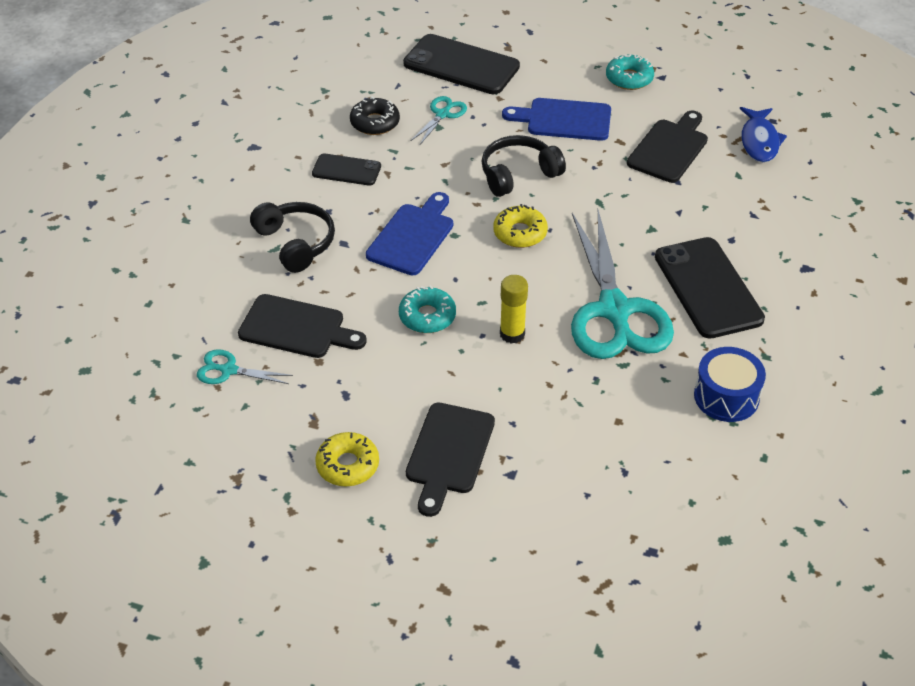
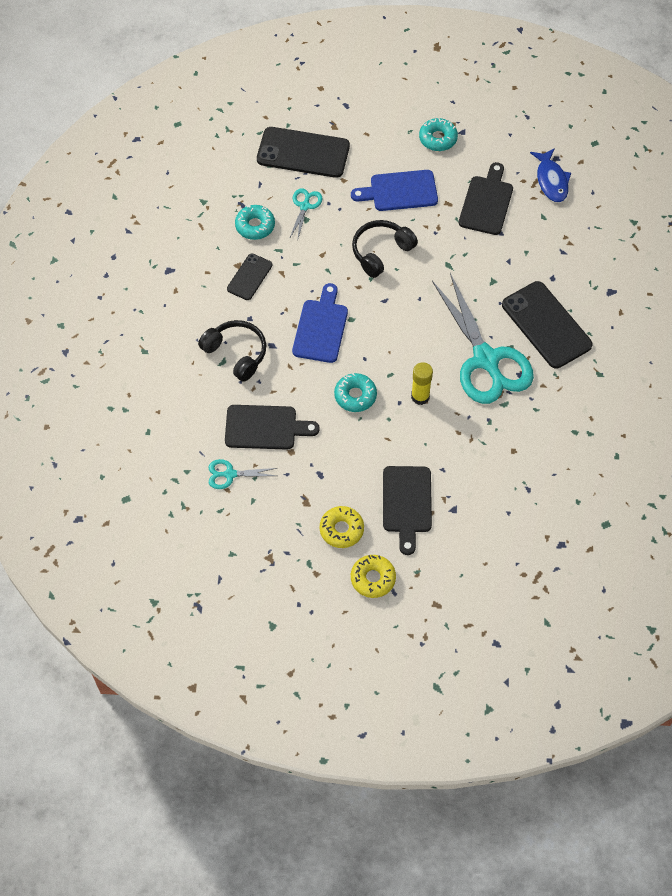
camera: 15 degrees left, 15 degrees up
(346, 170) = (249, 277): black phone -> black phone turned 60 degrees counterclockwise
(375, 123) = (255, 226): black donut -> turquoise donut
(520, 233) = (399, 306): yellow donut -> yellow donut (373, 578)
(726, 396) = (580, 413): blue drum -> none

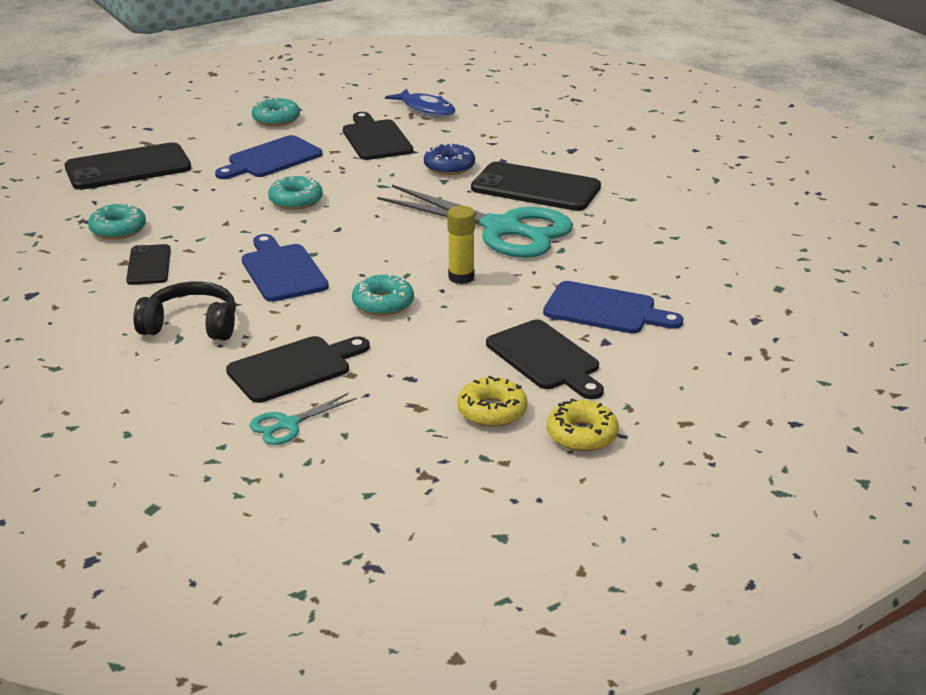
camera: 35 degrees left, 30 degrees down
(305, 206) = (168, 199): turquoise scissors -> none
(381, 252) = (296, 200): black headphones -> turquoise donut
(479, 480) = (605, 310): none -> blue cutting board
(509, 266) = (449, 167): none -> blue donut

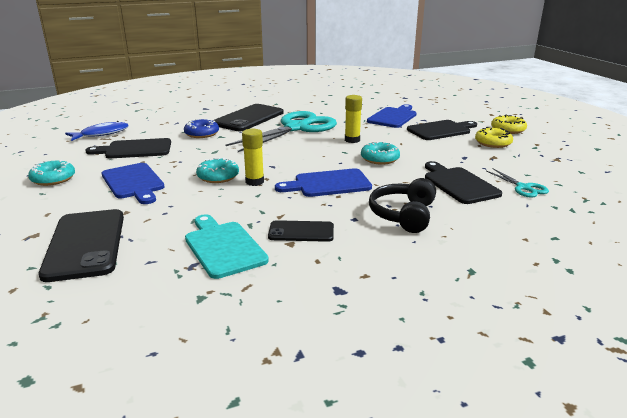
camera: 80 degrees left, 5 degrees down
(118, 229) = (223, 247): turquoise donut -> turquoise cutting board
(282, 224) = (254, 182): none -> yellow glue stick

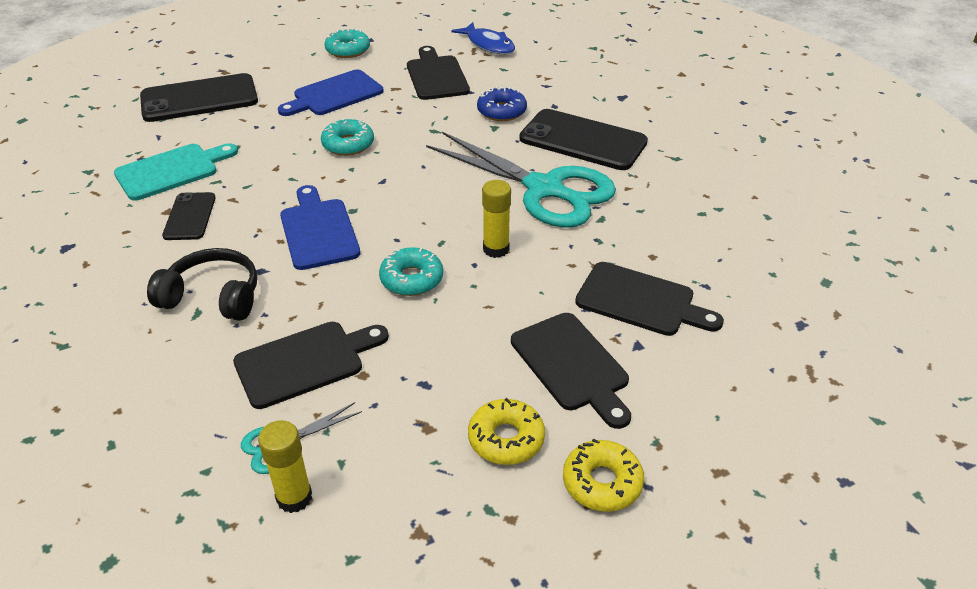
camera: 85 degrees right, 15 degrees up
(254, 182) = (330, 172): yellow glue stick -> yellow glue stick (294, 497)
(393, 117) = (641, 301): blue cutting board -> black cutting board

